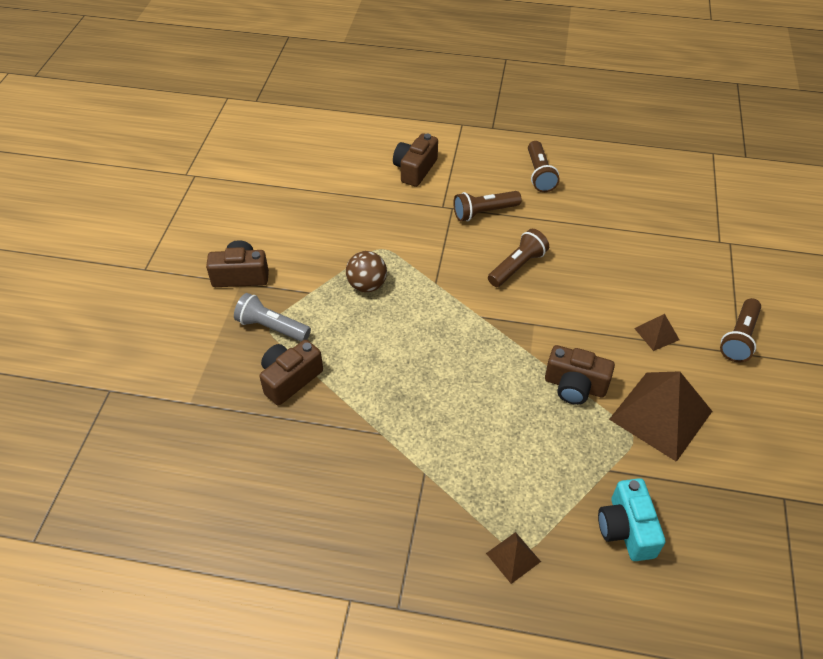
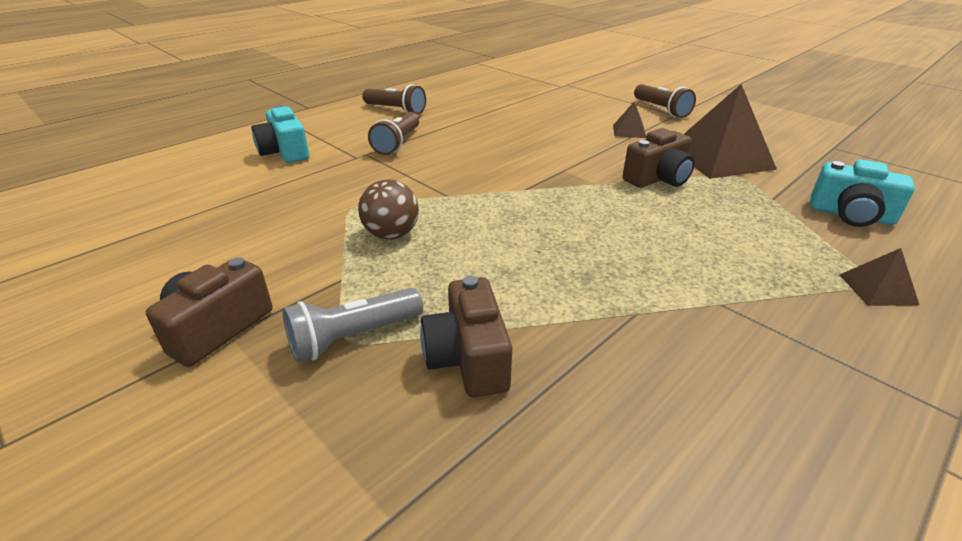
camera: 55 degrees left, 15 degrees down
(415, 169) = (285, 152): brown camera -> turquoise camera
(517, 266) = (485, 153): brown flashlight -> none

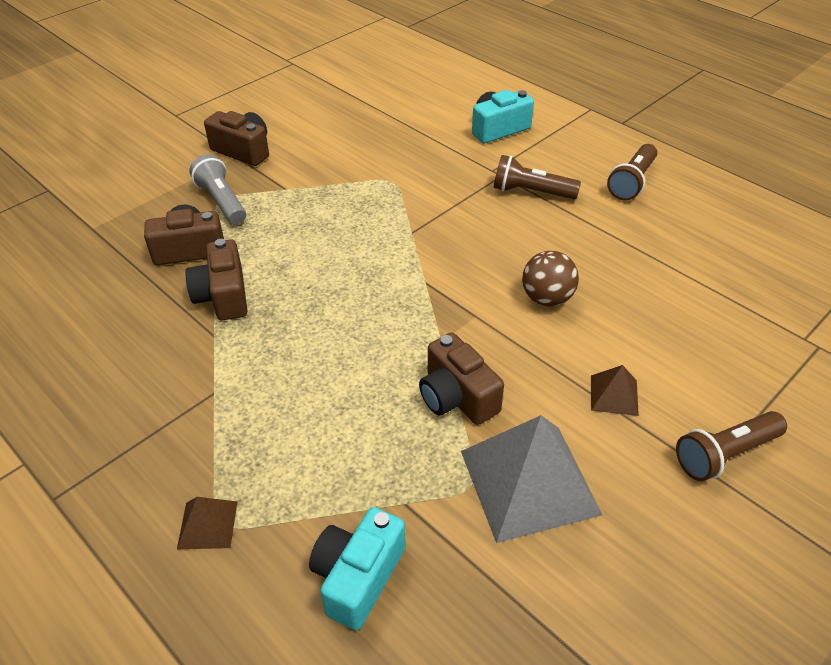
camera: 90 degrees right, 10 degrees up
(391, 234) = (343, 205): brown ball -> brown ball (547, 298)
(564, 313) = (223, 296): none -> brown camera
(719, 158) = (529, 481): brown pyramid -> grey pyramid

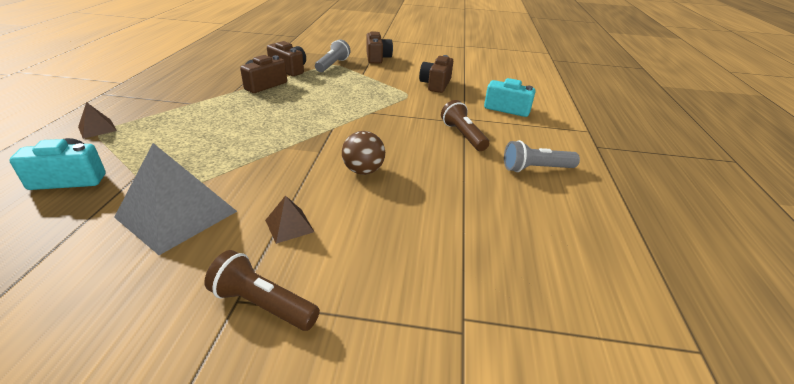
camera: 50 degrees right, 10 degrees down
(457, 397) = (239, 166): brown camera -> brown camera (435, 84)
(632, 182) = (535, 168): brown flashlight -> grey flashlight

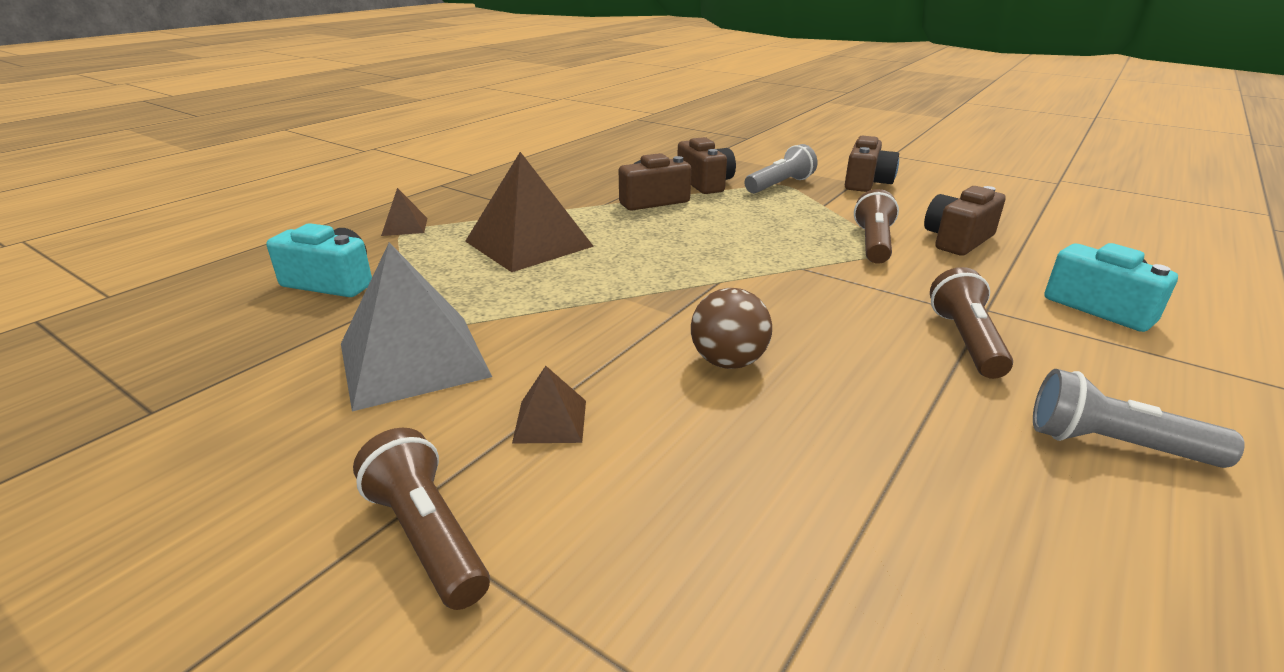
camera: 30 degrees right, 5 degrees down
(201, 125) = (528, 243): none -> brown pyramid
(398, 92) = (873, 243): none -> brown flashlight

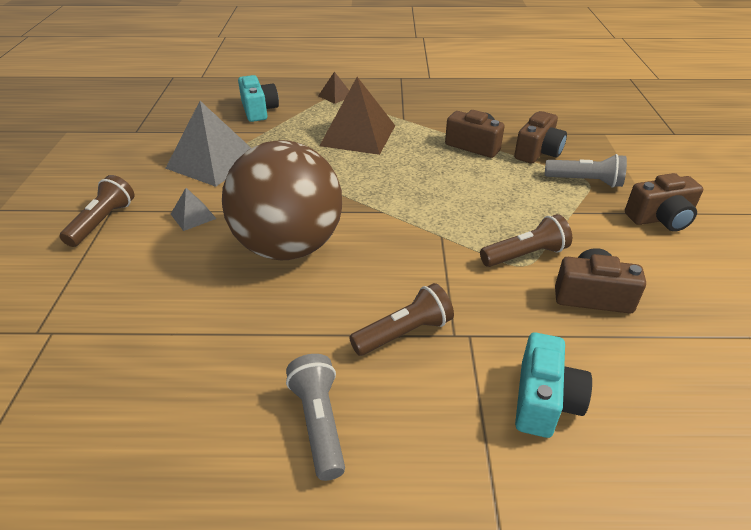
camera: 55 degrees right, 10 degrees up
(550, 421) = (193, 216): brown pyramid -> grey pyramid
(728, 362) = (288, 246): brown ball -> brown ball, size x2.27

